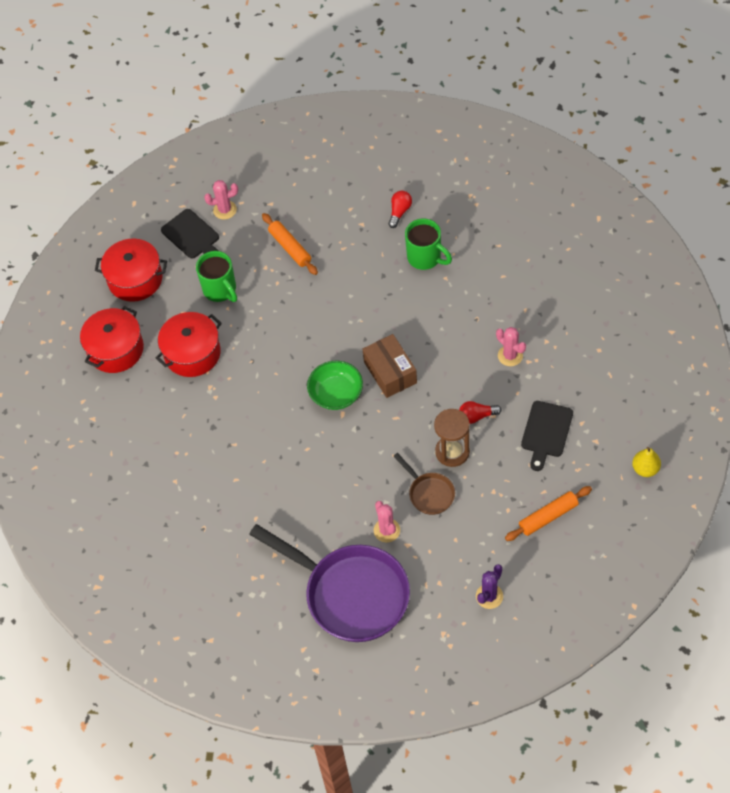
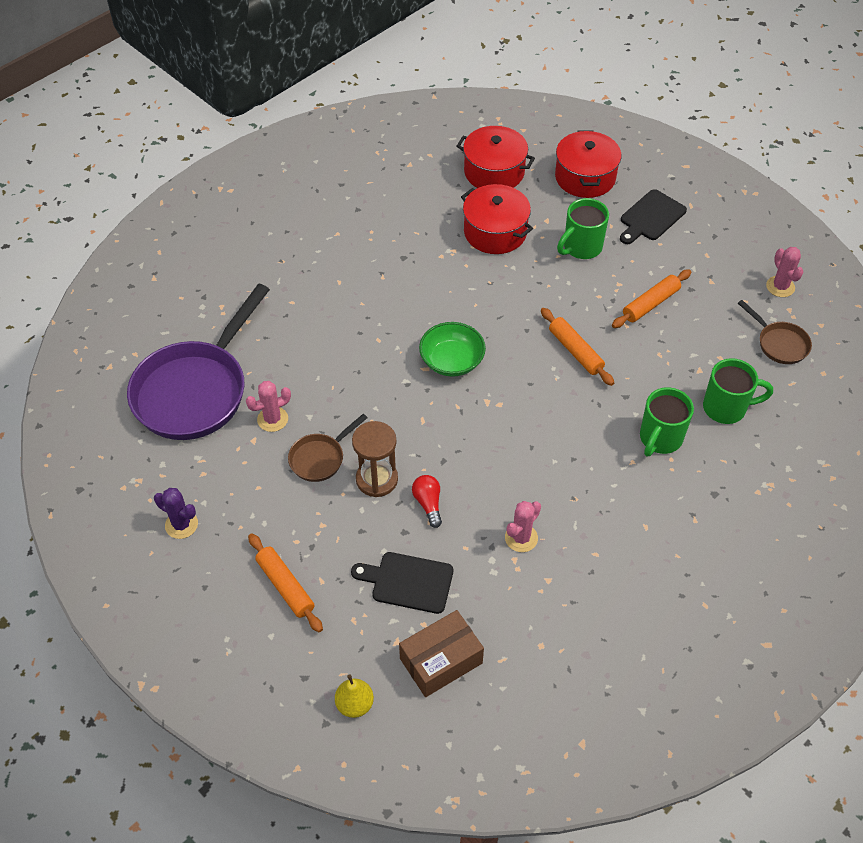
camera: 80 degrees right, 5 degrees down
(225, 210) = (693, 241): pink cactus -> pink cactus (780, 287)
(334, 304) = (575, 351): none -> orange rolling pin
(340, 169) = (779, 343): none -> brown pan
(390, 372) = (485, 411): brown box -> brown box (441, 661)
(399, 212) = (726, 408): red light bulb -> green mug

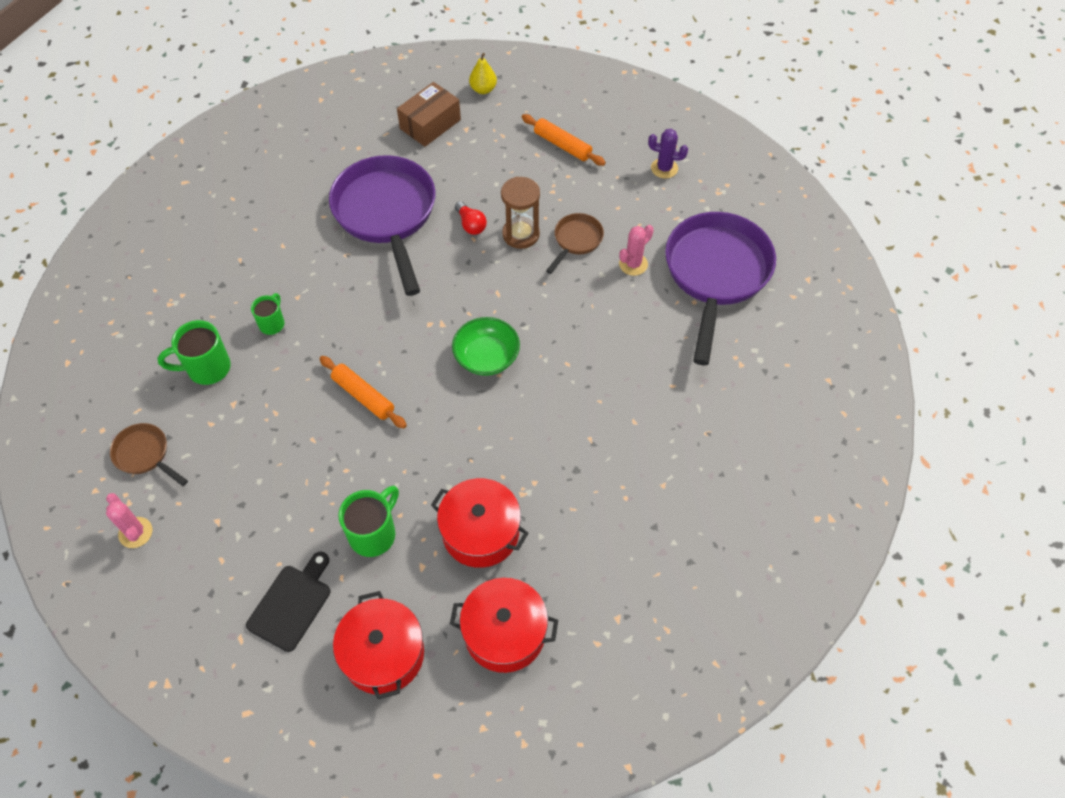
camera: 165 degrees right, 5 degrees up
(408, 582) = (469, 166): black cutting board -> none
(521, 538) = (387, 215): pink cactus -> purple pan
(650, 304) = (287, 473): orange rolling pin -> none
(660, 439) = (272, 323): green mug -> green mug, size x0.62

